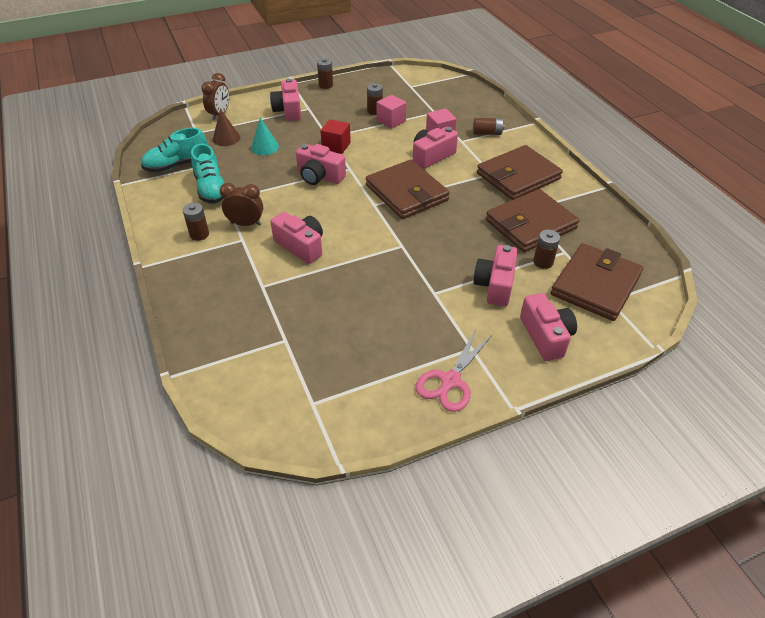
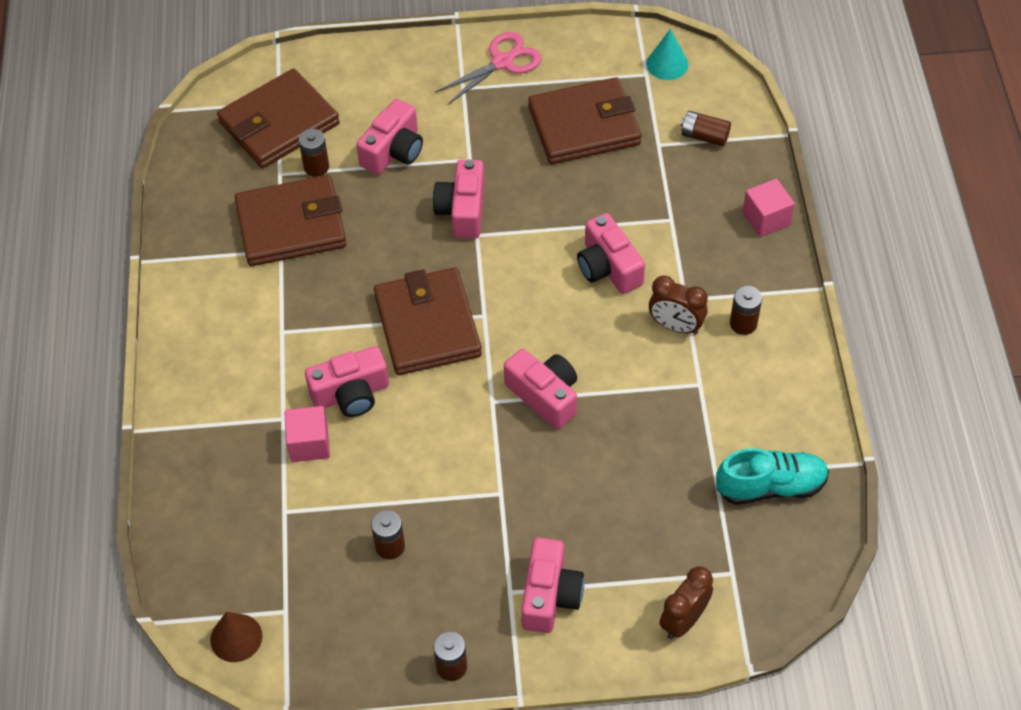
camera: 160 degrees left, 10 degrees up
(211, 189) = (718, 412): turquoise shoe -> none
(226, 138) = (679, 539): brown cone -> brown cone (236, 637)
(264, 147) = (616, 494): turquoise cone -> turquoise cone (667, 64)
(336, 146) = (495, 463): red cube -> none
(391, 121) = (374, 507): pink cube -> pink cube (766, 218)
(487, 133) = (229, 426): brown battery -> brown battery (704, 136)
(518, 176) = (247, 314): brown wallet -> brown wallet (584, 125)
(546, 336) = (378, 81): pink camera -> pink camera (462, 210)

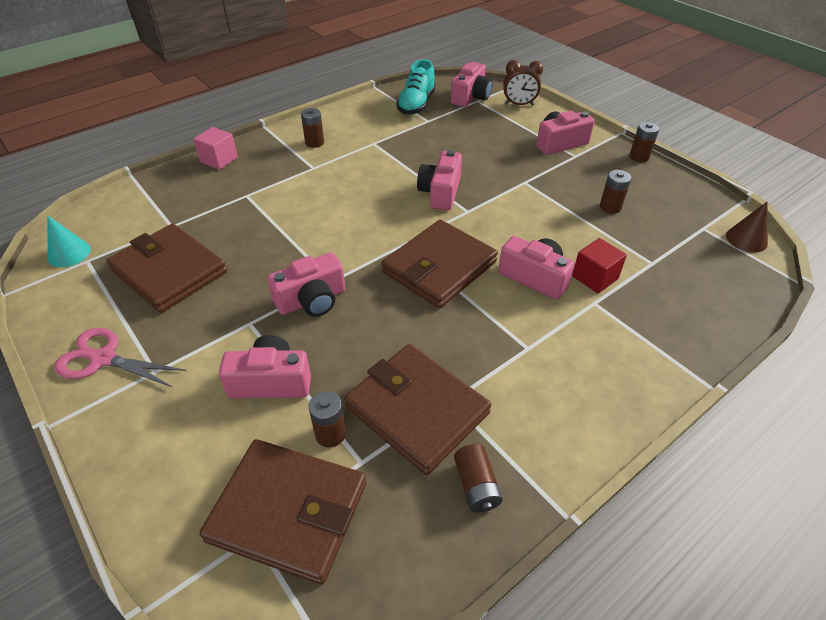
camera: 125 degrees left, 10 degrees down
(309, 444) = (594, 277): pink cube -> red cube
(608, 267) = (312, 206): pink camera -> pink camera (471, 97)
(675, 326) = (338, 164): brown clock -> none
(704, 136) = (150, 208): brown battery -> brown battery (476, 485)
(770, 486) = (416, 104): turquoise shoe -> turquoise shoe turned 120 degrees counterclockwise

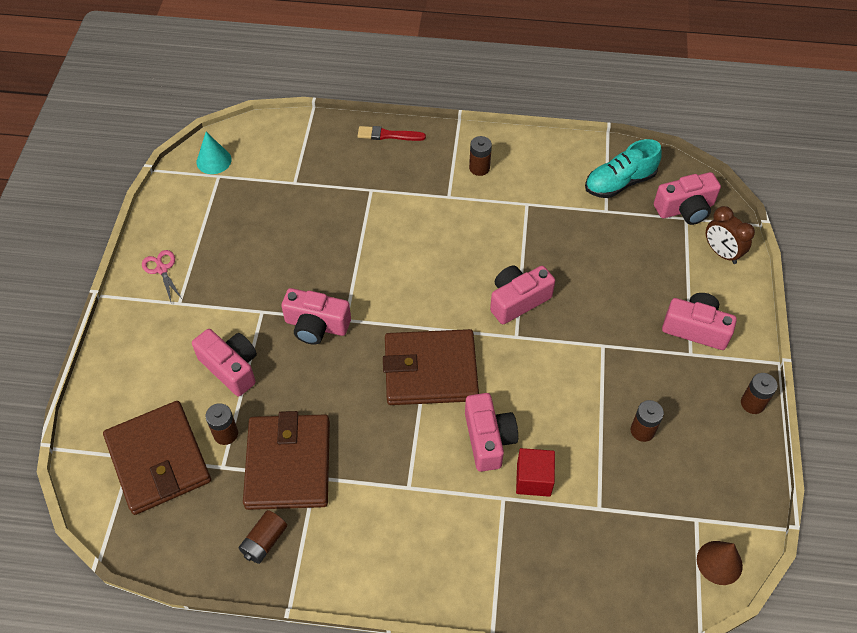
camera: 45 degrees right, 10 degrees up
(103, 359) = (162, 269): pink scissors -> pink scissors, size x0.65
(169, 271) = (256, 226): brown wallet -> none
(219, 160) = (388, 135): pink cube -> red brush

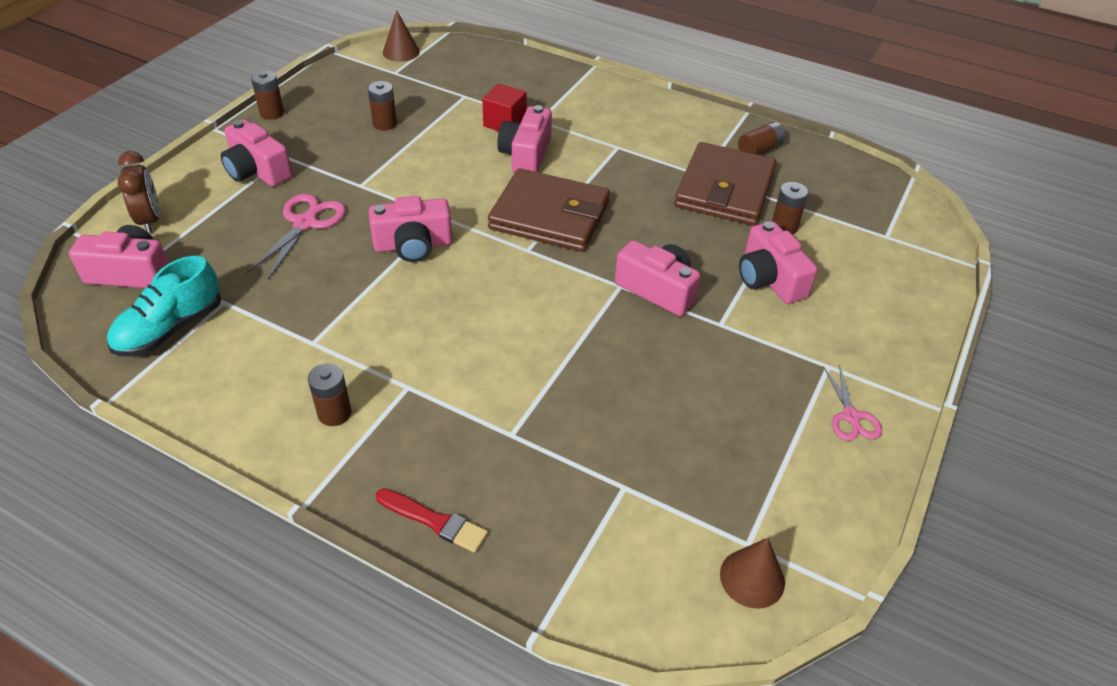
camera: 160 degrees left, 10 degrees down
(158, 459) = (857, 226): brown wallet -> none
(214, 161) = (752, 578): turquoise cone -> brown cone
(611, 291) = (305, 223): none -> pink scissors
(619, 183) = (170, 329): turquoise shoe -> turquoise shoe turned 135 degrees clockwise

